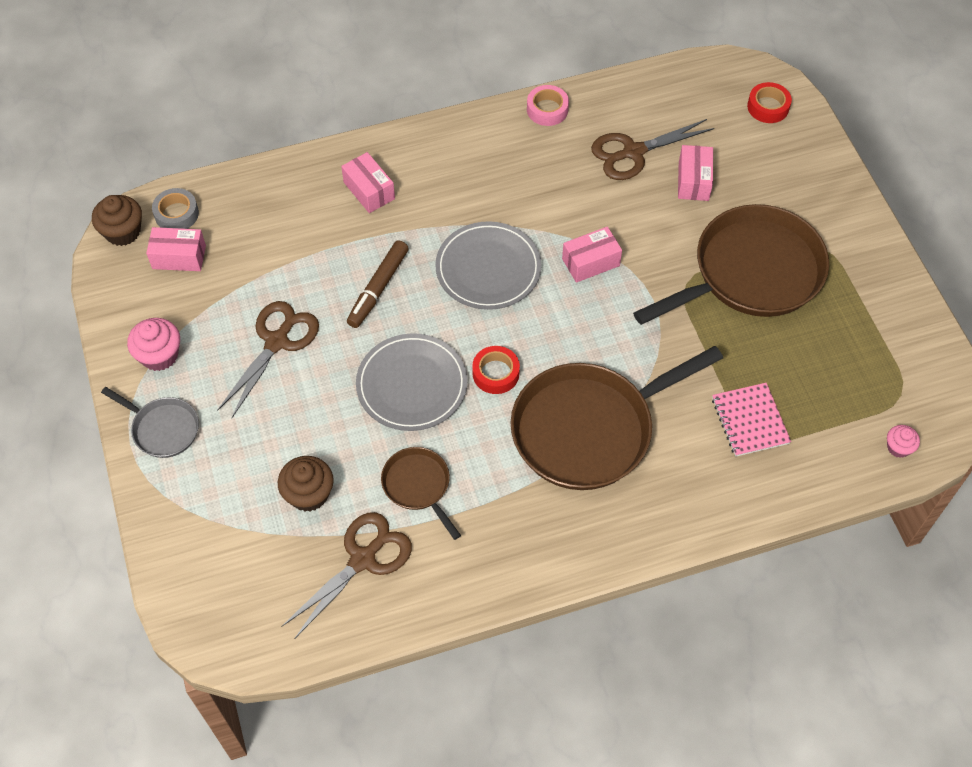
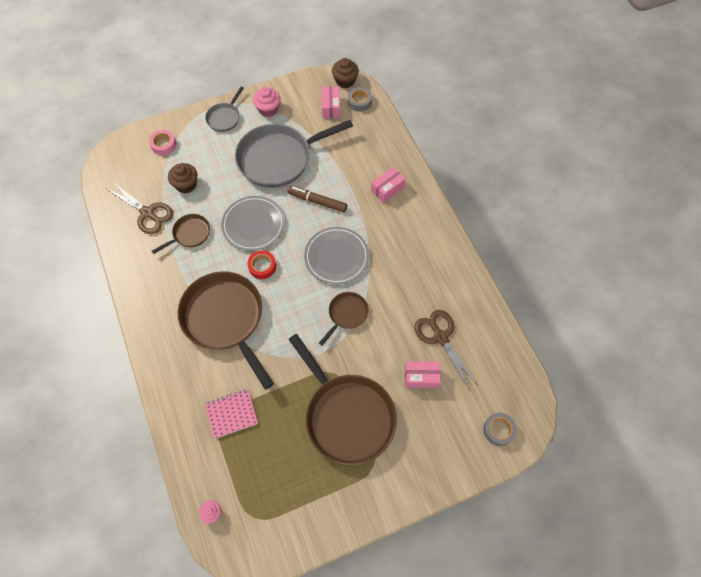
camera: 85 degrees right, 5 degrees up
(277, 342) = (279, 158): brown scissors -> grey pan
(547, 109) = (468, 282): pink tape -> pink tape (163, 145)
(590, 262) = (346, 314): pink box -> brown pan
(768, 107) = (498, 430): red tape -> grey tape

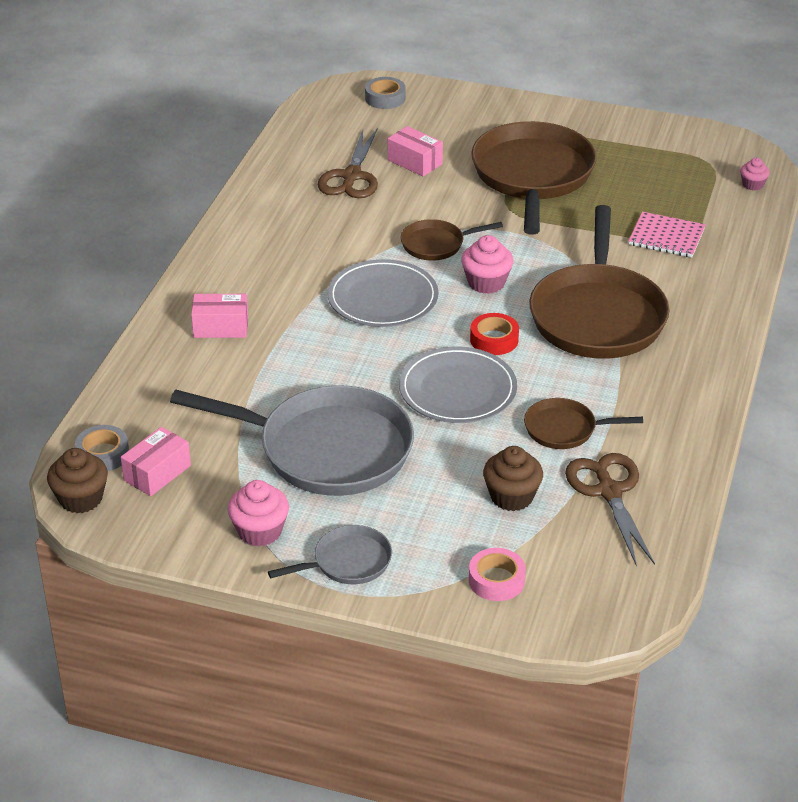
camera: 140 degrees left, 25 degrees down
(298, 303) = (486, 282): none -> pink cupcake
(317, 201) = (334, 366): brown marker -> none

